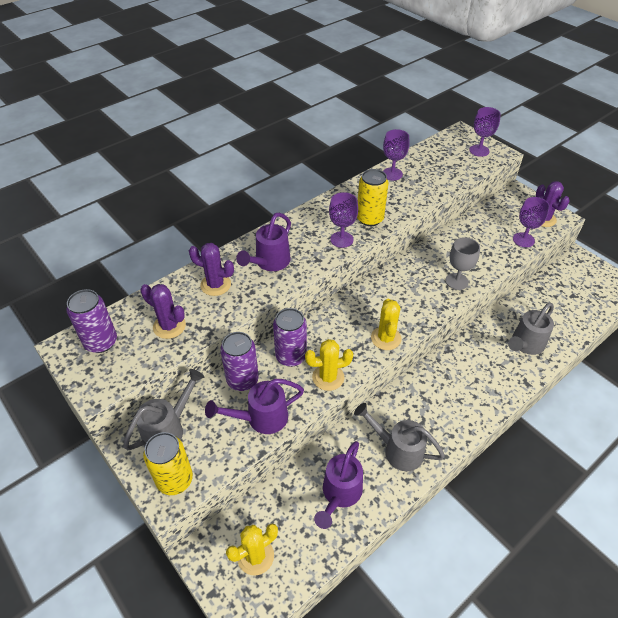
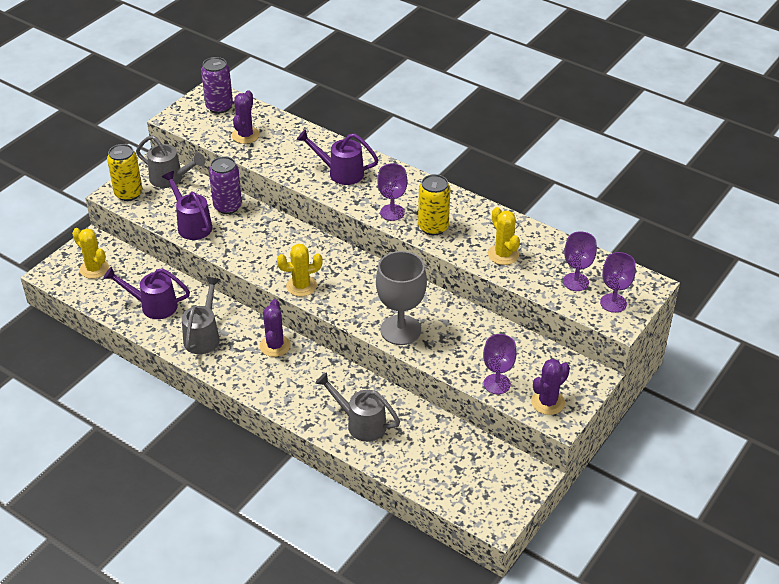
camera: 75 degrees right, 5 degrees down
(215, 285) = (301, 148): purple cactus -> purple cactus (275, 346)
(291, 356) = (261, 229): purple can -> none
(328, 377) = (244, 255): yellow cactus -> yellow cactus (503, 254)
(392, 174) = (523, 234): purple goblet -> purple goblet (575, 282)
(456, 281) = (400, 330): grey goblet -> grey goblet, size x1.59

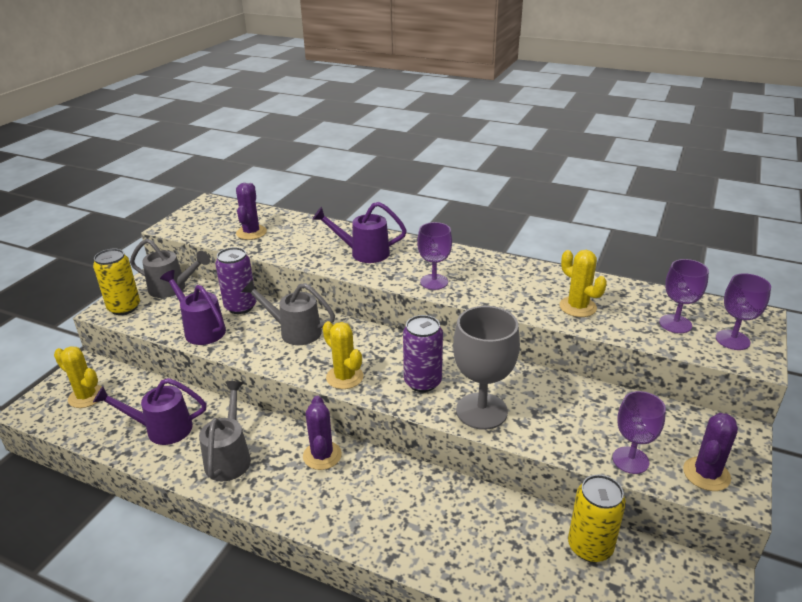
camera: 10 degrees left, 10 degrees down
(219, 107) = (219, 213): purple can -> purple can (422, 382)
(301, 286) = (344, 377): yellow cactus -> yellow cactus turned 75 degrees clockwise
(361, 423) = (461, 543): grey watering can -> grey watering can (295, 331)
(433, 227) = (486, 290): yellow can -> yellow can (590, 546)

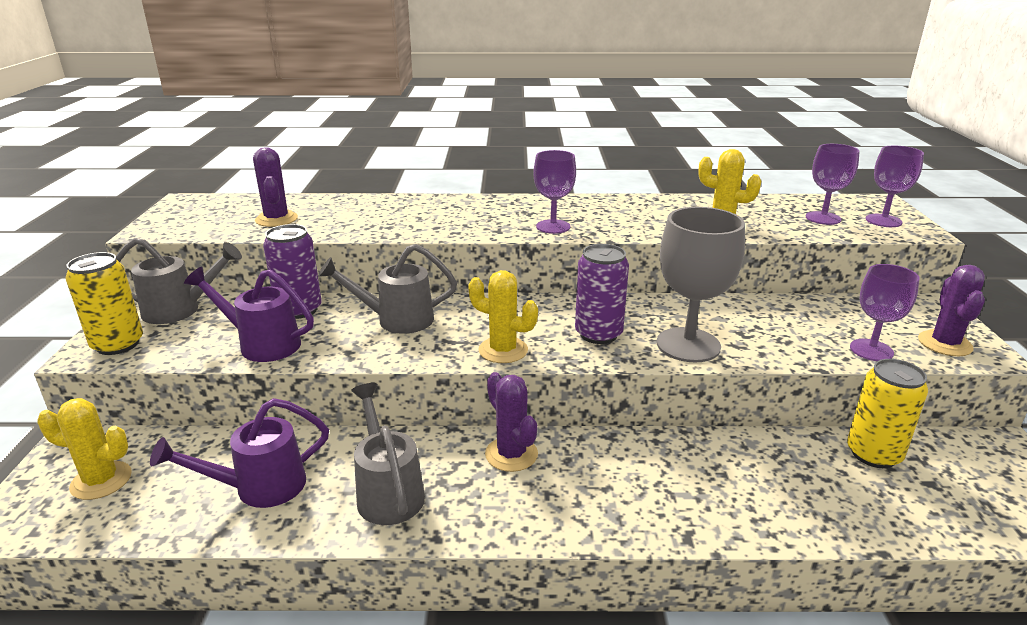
camera: 25 degrees left, 5 degrees down
(364, 253) = (444, 216): purple watering can -> none

